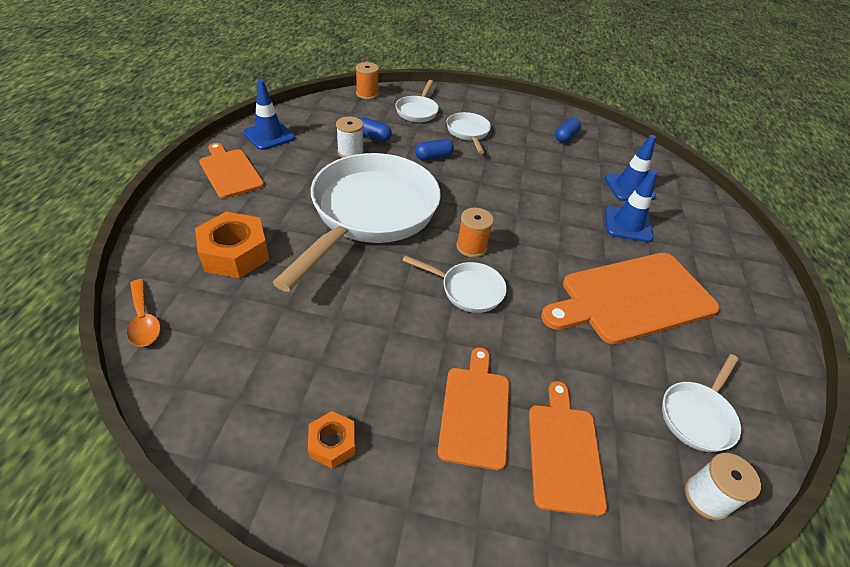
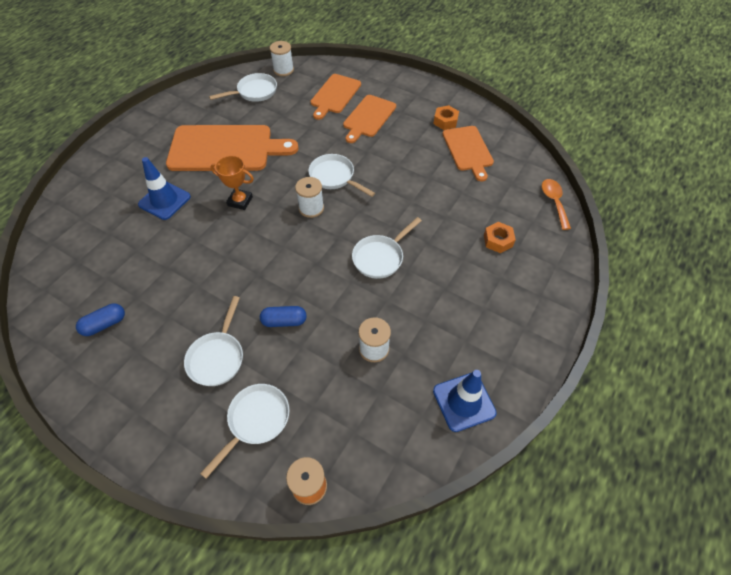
camera: 155 degrees left, 10 degrees up
(230, 172) = (507, 342): orange cutting board -> orange cutting board (468, 150)
(235, 253) = (498, 241): orange nut -> orange nut, size x0.55
(370, 214) = (380, 257): white pan -> white pan, size x0.43
(373, 137) = (338, 373): blue capsule -> none
(471, 247) = (311, 208): orange spool -> white spool
(553, 239) = (240, 201): none -> orange trophy
(629, 187) = (117, 237): blue traffic cone -> none

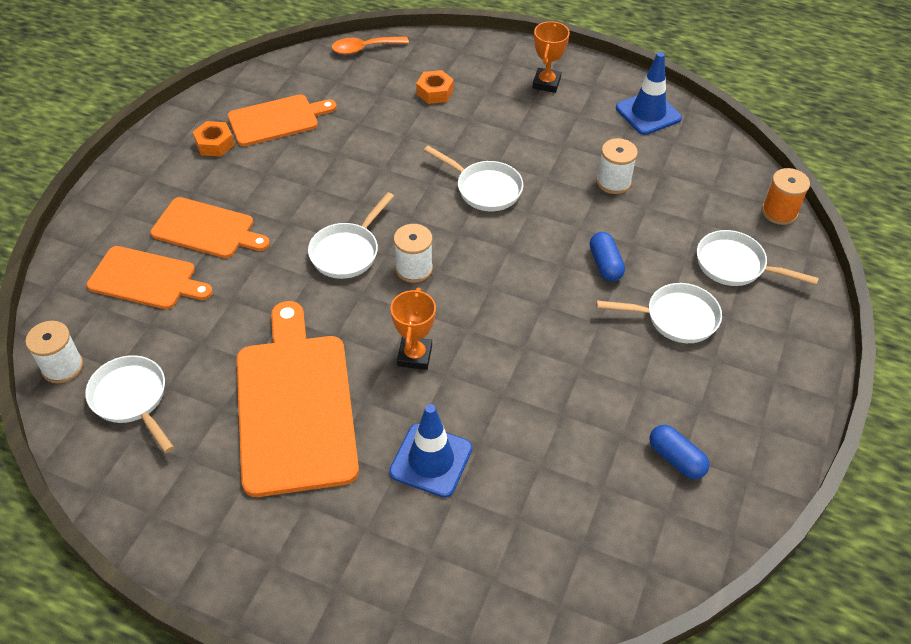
camera: 100 degrees left, 5 degrees down
(510, 323) = (546, 83): none -> orange trophy

